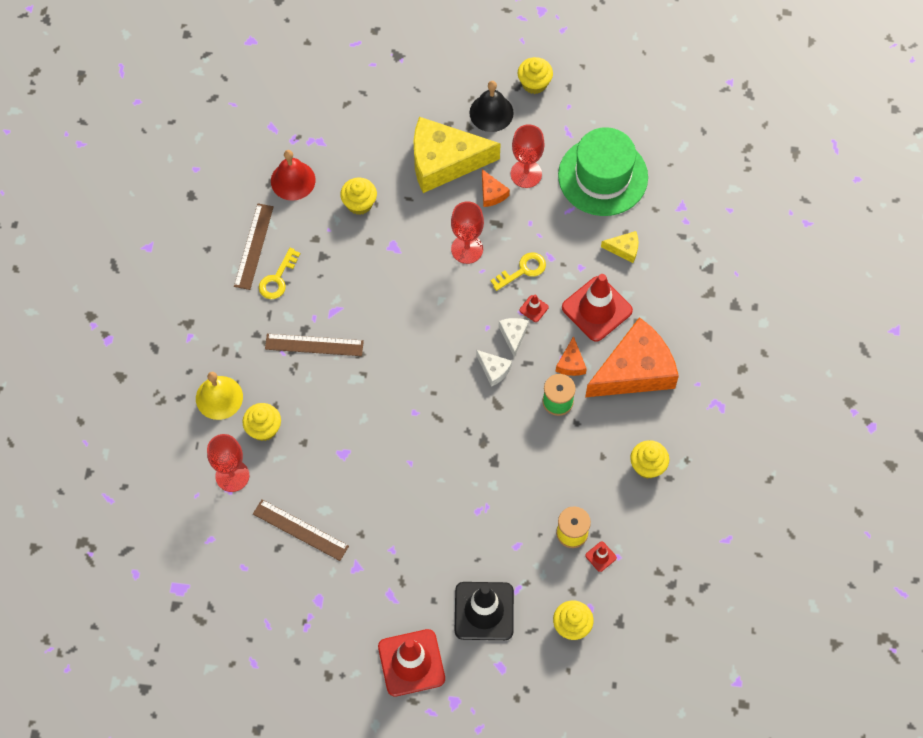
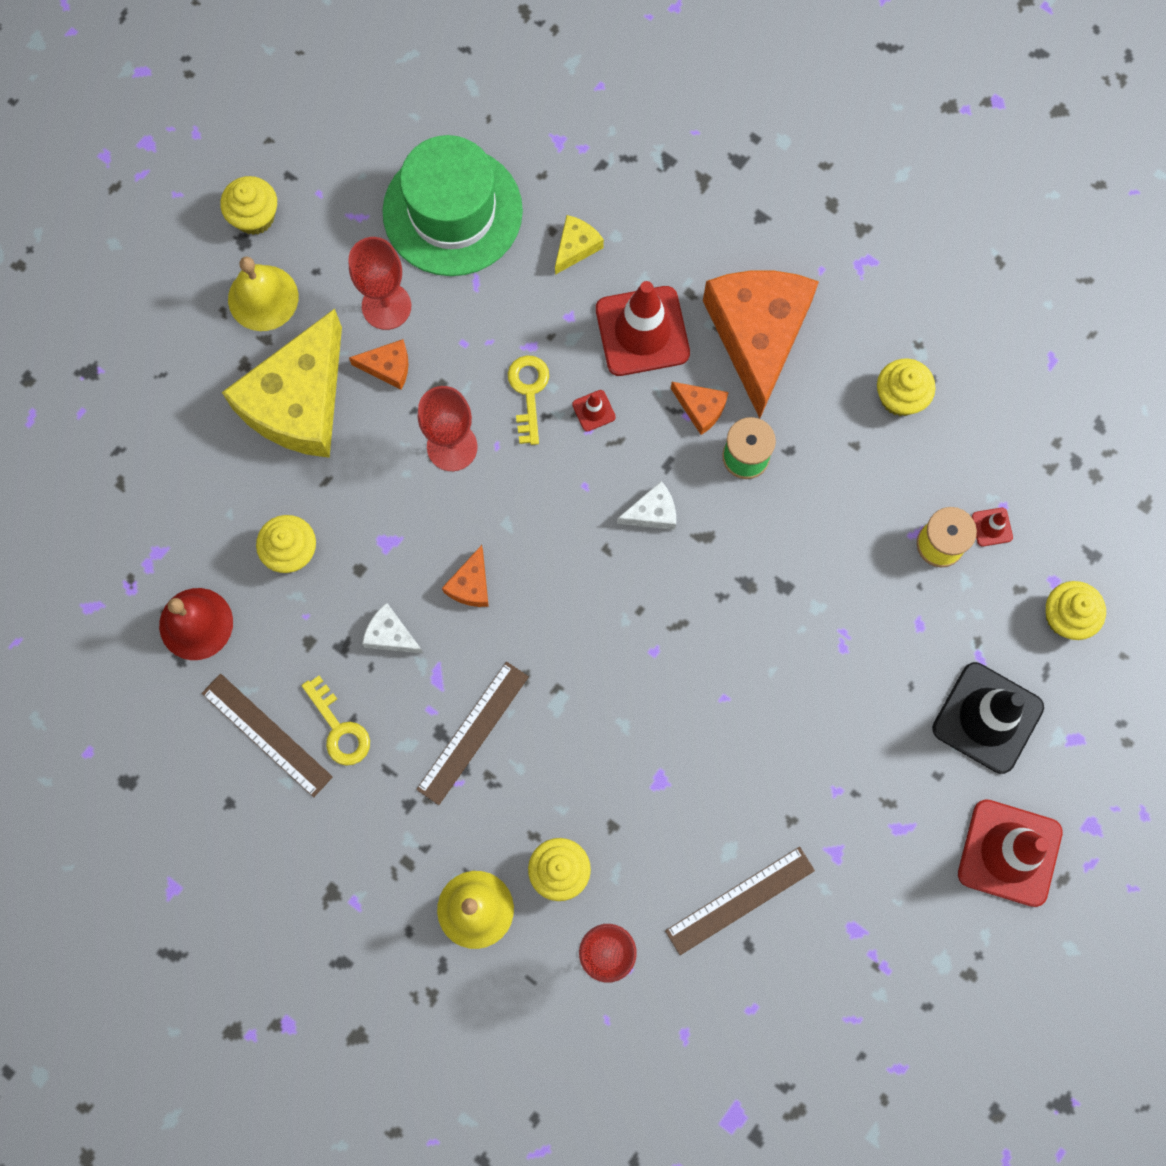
camera: 60 degrees left, 10 degrees up
(395, 300) = (471, 584): none -> orange cheese
(491, 112) = (263, 298): black bell -> yellow bell
(513, 335) = (617, 459): white cheese -> white cheese (391, 635)

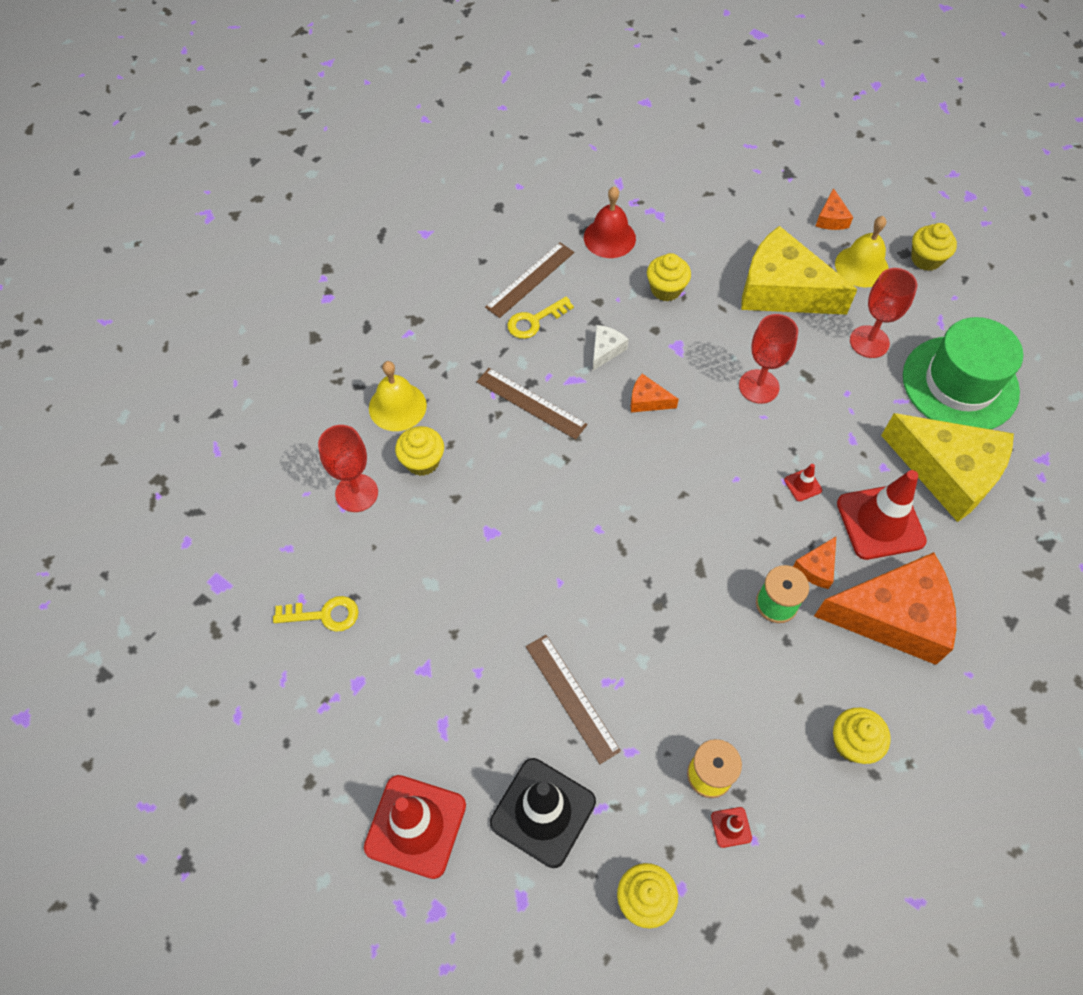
camera: 90 degrees right, 15 degrees down
(388, 367) = (819, 344): orange cheese -> orange cheese (831, 218)
(528, 392) = (812, 438): yellow key -> yellow key (324, 615)
(576, 247) = (948, 472): yellow cheese -> yellow cheese, size x2.40
(652, 512) = (718, 529): white cheese -> none
(740, 900) = (390, 591): brown ruler -> brown ruler (572, 697)

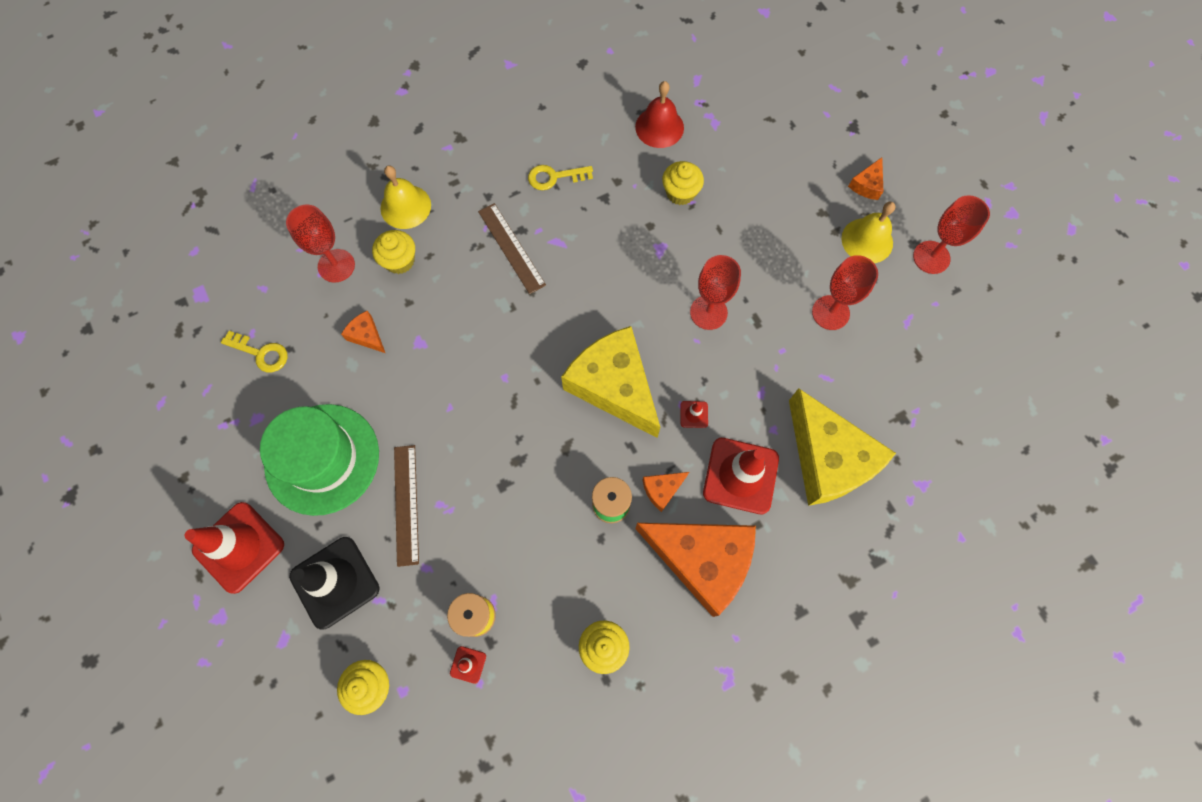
camera: 25 degrees right, 10 degrees up
(530, 279) = (571, 139): brown ruler -> none
(605, 350) = (598, 227): white cheese -> none
(647, 400) = (607, 285): orange cheese -> orange cheese (367, 335)
(782, 290) = (782, 234): yellow cheese -> yellow cheese (614, 386)
(926, 259) = (931, 257): yellow cupcake -> red goblet
(960, 384) = (889, 385): green hat -> green hat (322, 459)

